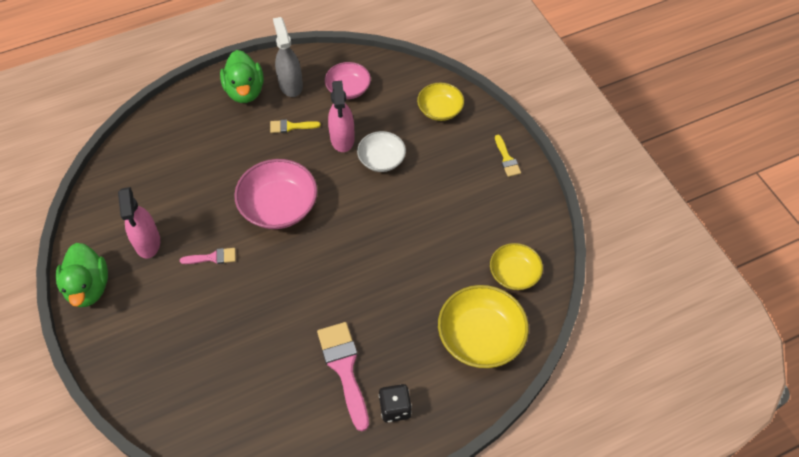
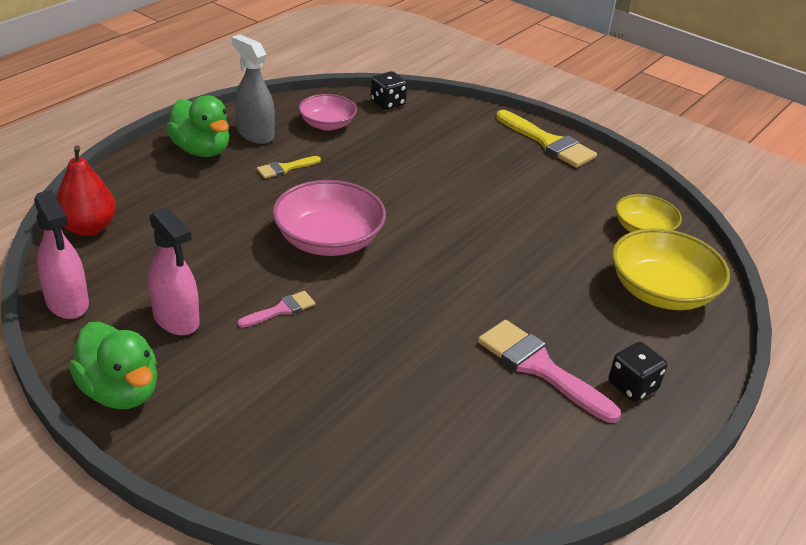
camera: 30 degrees left, 20 degrees down
(137, 145) = (88, 228): none -> red pear
(342, 138) = (356, 165): pink spray bottle -> pink spray bottle (67, 303)
(381, 159) = (416, 172): white bowl -> none
(408, 78) = (387, 103): none -> black dice
(440, 110) = (444, 120): yellow bowl -> none
(507, 159) = (548, 143): yellow brush -> yellow brush, size x1.91

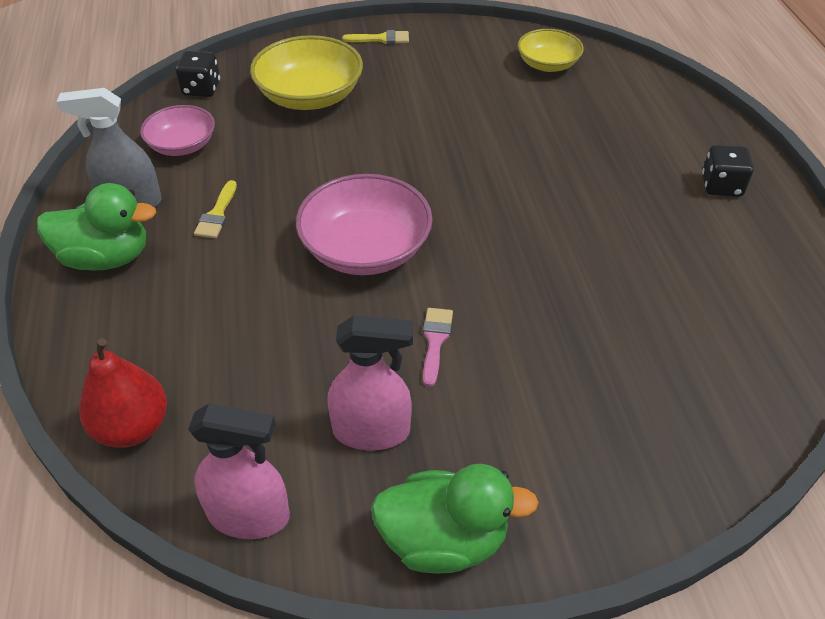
camera: 45 degrees left, 10 degrees up
(539, 367) = (659, 222): pink brush -> none
(548, 143) = (381, 39): yellow brush -> yellow brush, size x0.52
(661, 291) = (628, 103): yellow bowl -> yellow bowl (310, 96)

